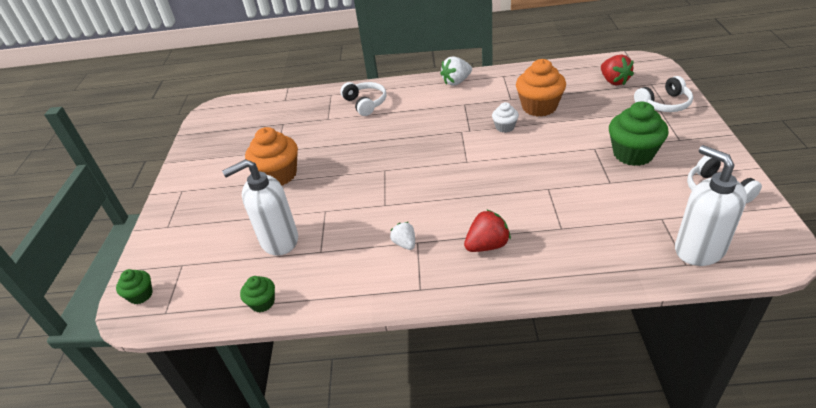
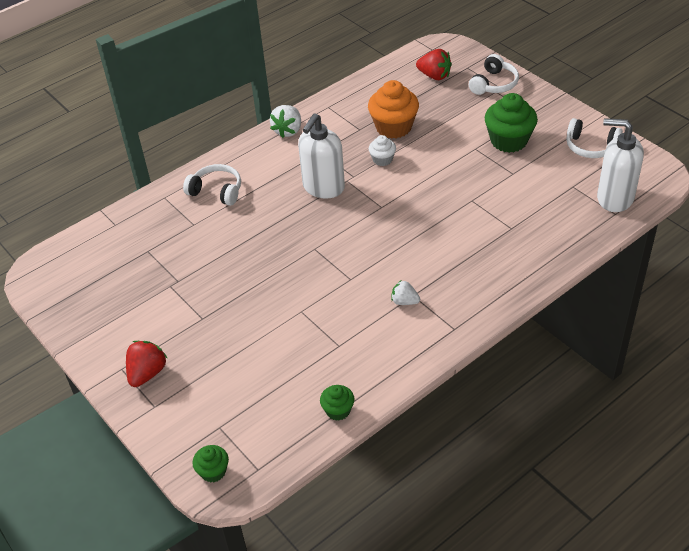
camera: 40 degrees left, 5 degrees up
(278, 175) = (212, 302): orange cupcake -> none
(279, 240) = (289, 357): white soap dispenser -> white soap dispenser (323, 187)
(487, 245) = (470, 269): red strawberry -> red strawberry (147, 373)

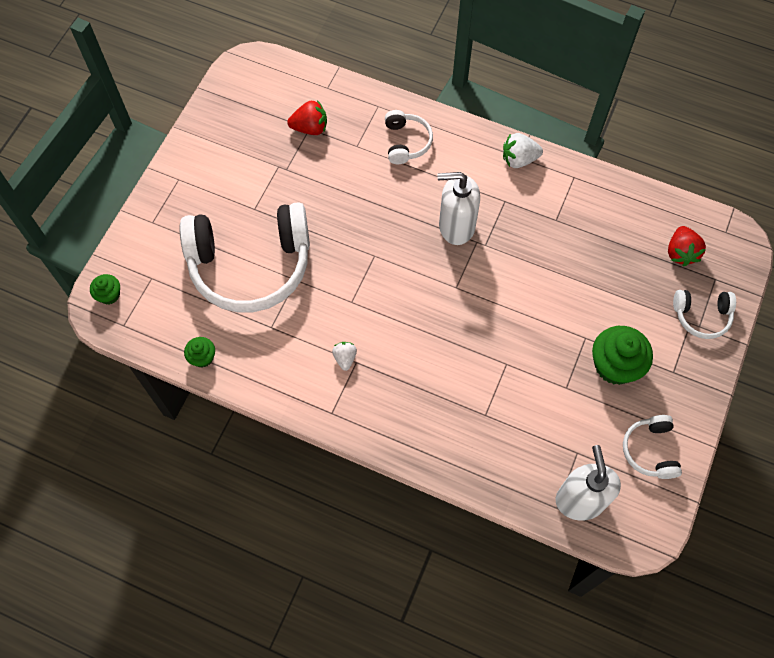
camera: 60 degrees right, 20 degrees up
(147, 373) = (181, 200): red strawberry -> red strawberry (310, 128)
(261, 340) = (250, 264): none -> white headphones
(382, 160) = (522, 260): white cupcake -> none
(393, 127) = (576, 249): orange cupcake -> none

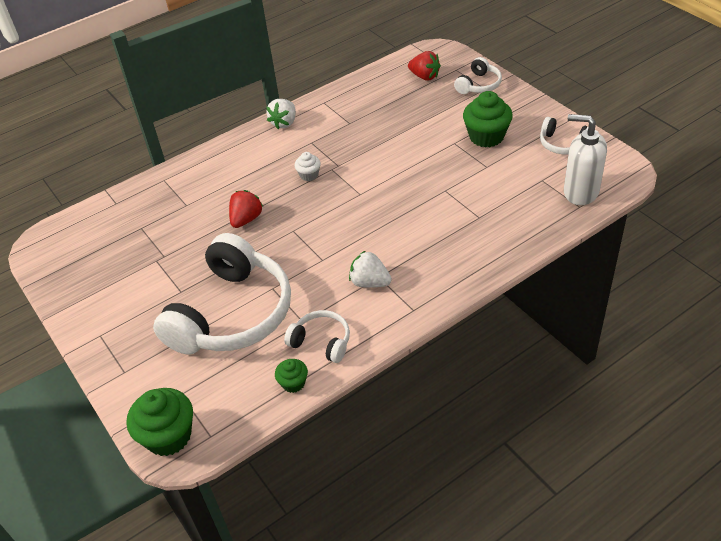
camera: 55 degrees left, 20 degrees down
(109, 295) = (168, 436): green cupcake -> green cupcake, size x1.90
(310, 128) = (141, 227): red strawberry -> red strawberry (246, 219)
(345, 358) = (370, 282): white strawberry -> white strawberry, size x1.55
(406, 142) = (211, 176): white headphones -> white headphones (321, 342)
(456, 226) = (309, 175): white soap dispenser -> white cupcake

